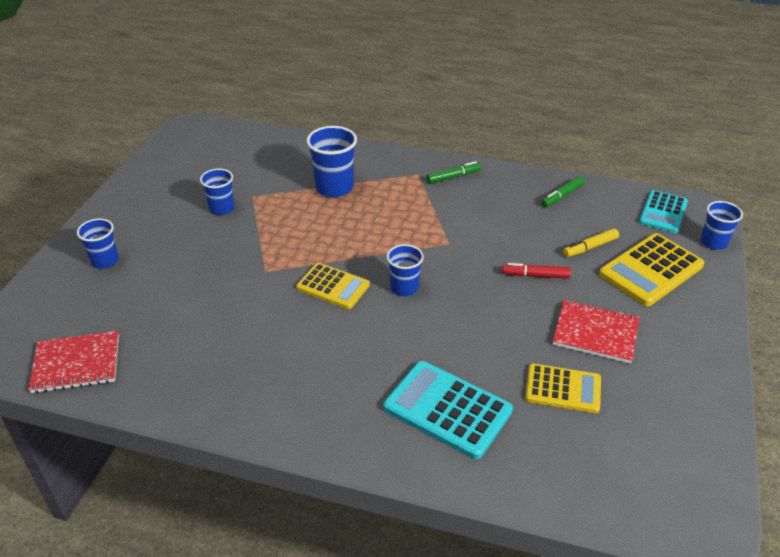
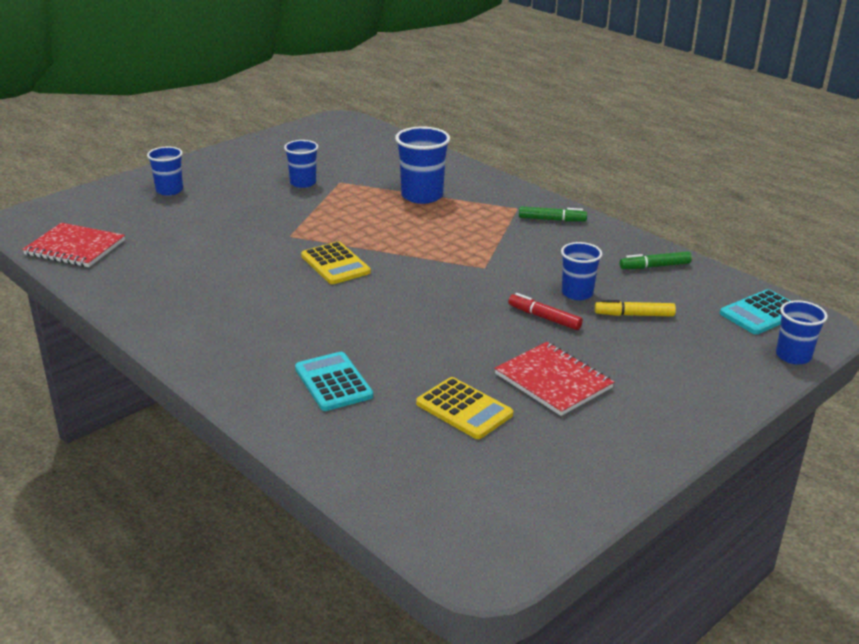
camera: 30 degrees right, 10 degrees down
(404, 288) = (400, 285): blue cup -> blue cup (577, 293)
(447, 409) = (333, 382): turquoise calculator -> turquoise calculator, size x0.66
(651, 270) = (682, 354): yellow calculator -> none

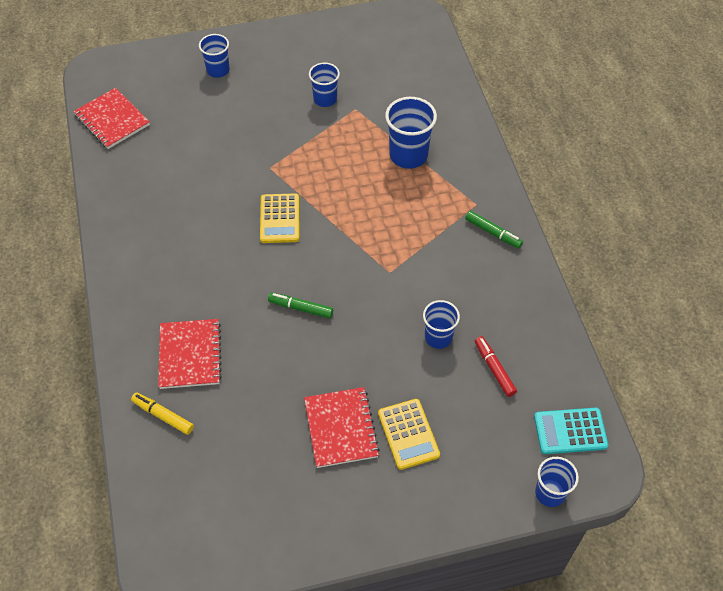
camera: 30 degrees right, 25 degrees up
(333, 382) = (190, 355): turquoise calculator -> red notebook
(464, 409) = (257, 426): yellow calculator -> yellow calculator (408, 434)
(544, 318) = (389, 354): red marker -> red marker (494, 369)
(634, 315) = (462, 384): yellow marker -> yellow marker (163, 416)
(654, 266) = (530, 332): green marker -> green marker (301, 308)

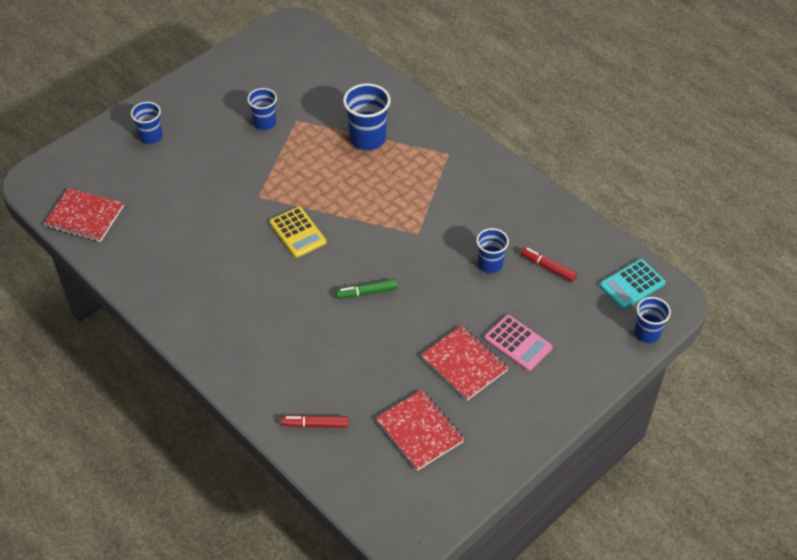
camera: 30 degrees left, 5 degrees down
(163, 416) = (315, 424): yellow marker -> red marker
(190, 355) = (302, 369): red notebook -> red notebook (419, 431)
(408, 434) = (518, 343): yellow calculator -> pink calculator
(493, 233) = (477, 169): green marker -> none

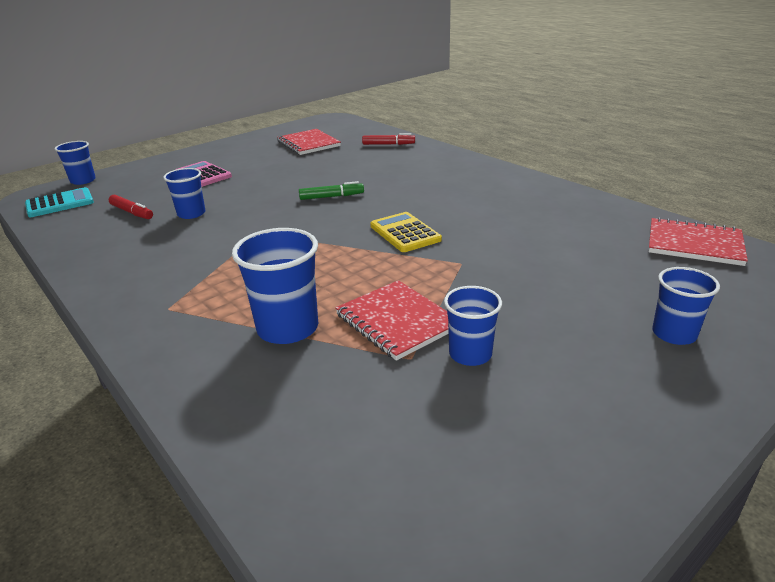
camera: 175 degrees left, 20 degrees down
(464, 364) = (257, 166): red notebook -> red notebook (397, 321)

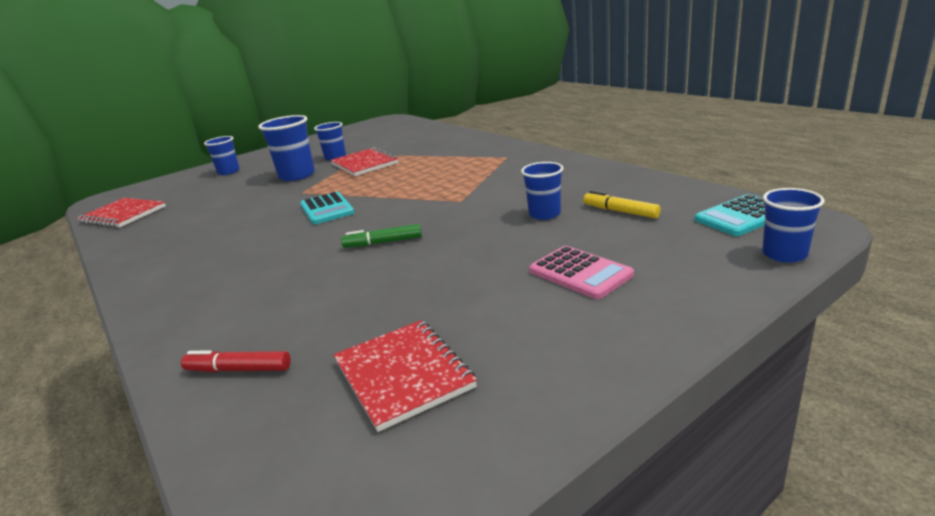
camera: 175 degrees left, 5 degrees down
(132, 212) = (620, 211): red marker -> yellow marker
(288, 328) = (427, 156): blue cup -> blue cup (297, 175)
(405, 233) = (327, 209): yellow calculator -> turquoise calculator

